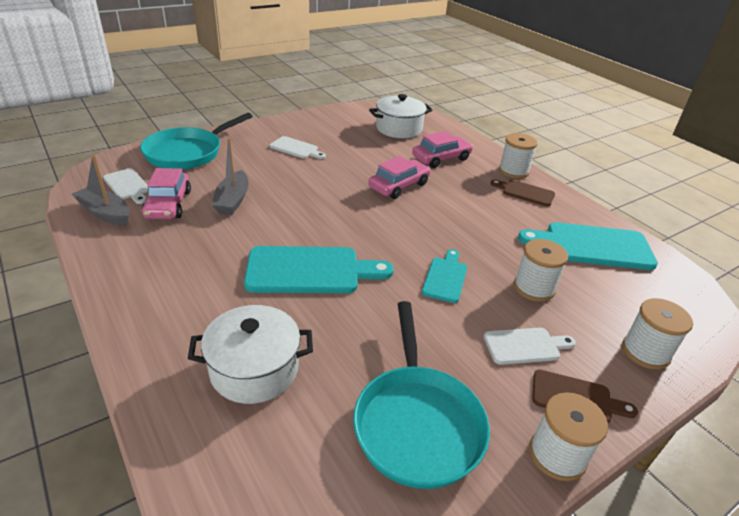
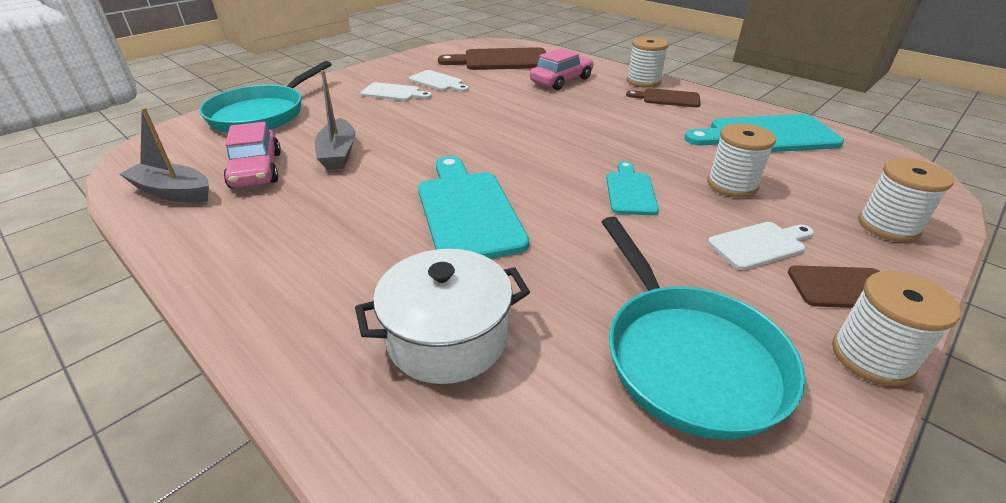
camera: 10 degrees left, 0 degrees up
(128, 185) = (195, 158): white cutting board -> white cutting board (438, 82)
(310, 270) = (467, 211): turquoise cutting board -> turquoise cutting board turned 90 degrees counterclockwise
(399, 129) = (501, 60): white pot -> brown cutting board
(399, 186) = (529, 111): pink car -> none

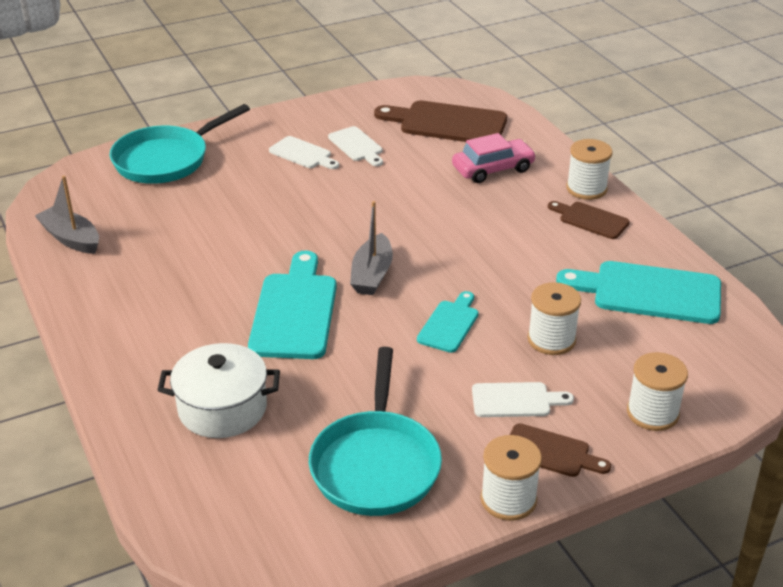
camera: 20 degrees right, 0 degrees up
(256, 170) = (141, 229): pink car -> none
(338, 154) = (216, 225): grey boat -> grey boat (372, 275)

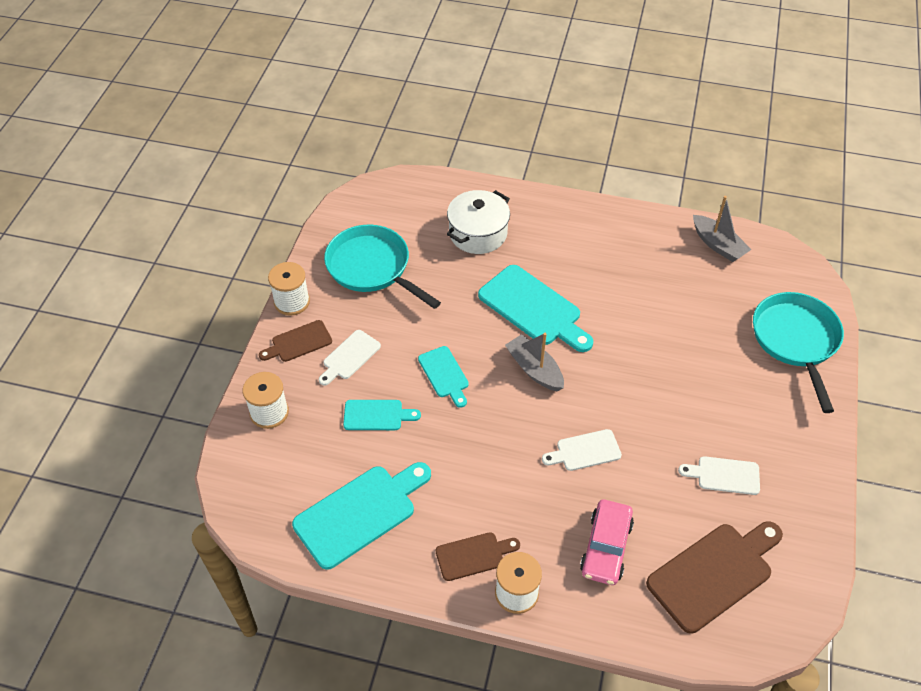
camera: 130 degrees right, 15 degrees up
(71, 238) = (718, 245): grey boat -> grey boat turned 60 degrees clockwise
(303, 154) = (739, 430): white cutting board -> white cutting board (585, 451)
(551, 340) = (376, 415): white spool -> turquoise cutting board

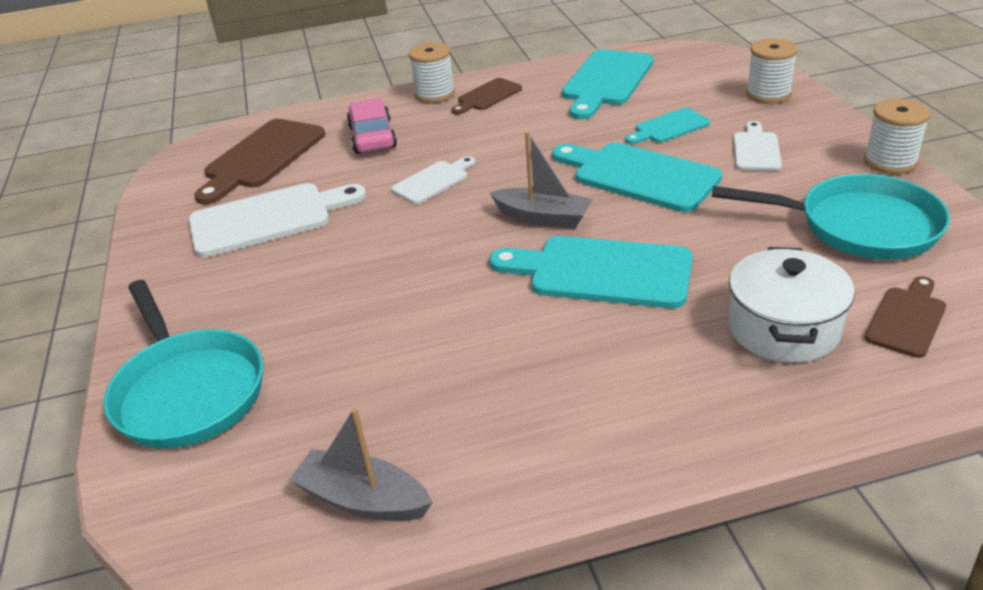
camera: 155 degrees right, 15 degrees down
(298, 342) = (824, 139): brown cutting board -> brown cutting board (907, 319)
(444, 374) = (639, 176): turquoise cutting board -> turquoise cutting board, size x1.80
(724, 475) = (268, 218): white cutting board -> white cutting board, size x1.80

